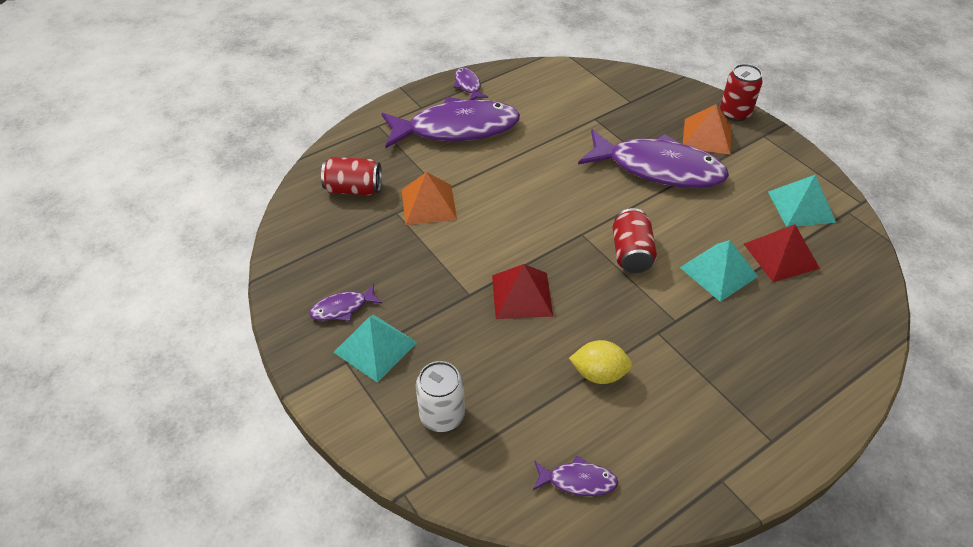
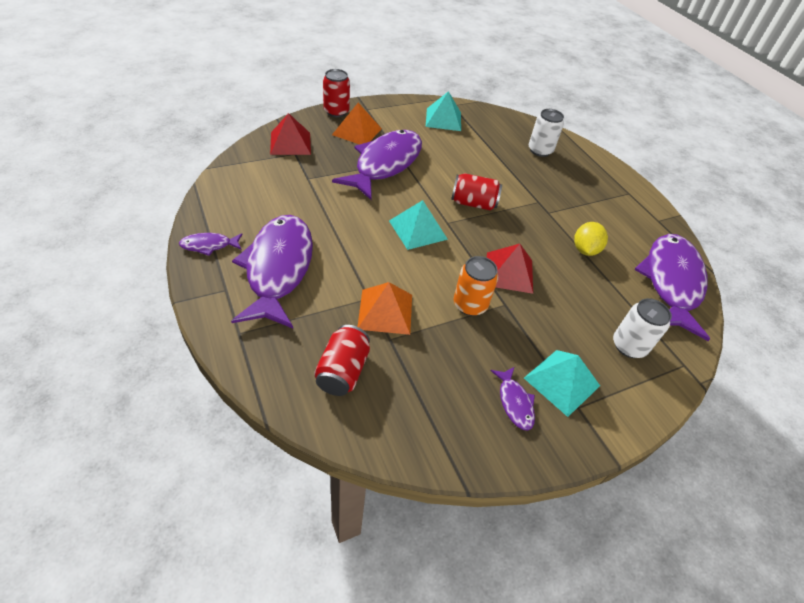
camera: 85 degrees left, 0 degrees up
(458, 265) = (470, 305): none -> orange can
(578, 481) = (671, 282): purple fish -> purple fish, size x2.38
(718, 271) = (496, 170): turquoise pyramid -> turquoise pyramid (417, 230)
(781, 256) = (486, 142): red pyramid -> red pyramid (290, 143)
(807, 319) = (540, 150): none -> white can

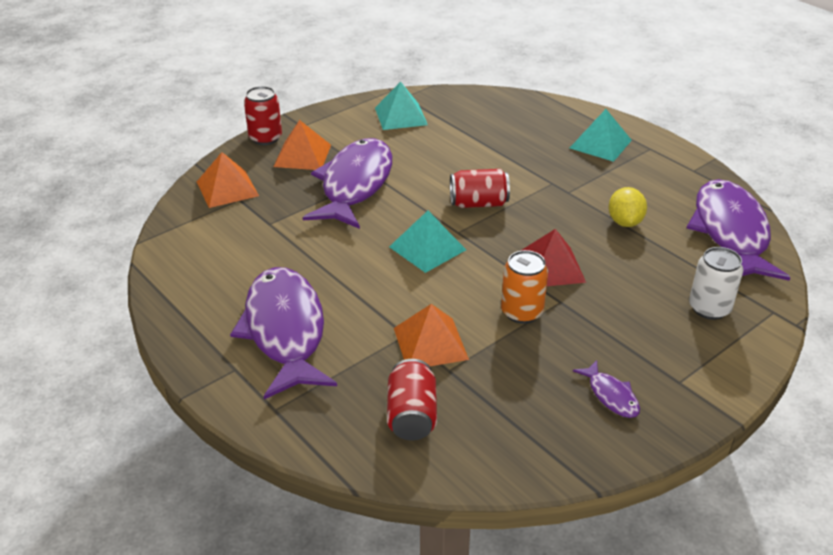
camera: 10 degrees left, 10 degrees down
(209, 245) = (189, 327): purple fish -> none
(290, 143) = (227, 188): red pyramid -> orange pyramid
(540, 150) = (530, 125): white can -> none
(562, 382) = (652, 362): turquoise pyramid -> turquoise pyramid (600, 144)

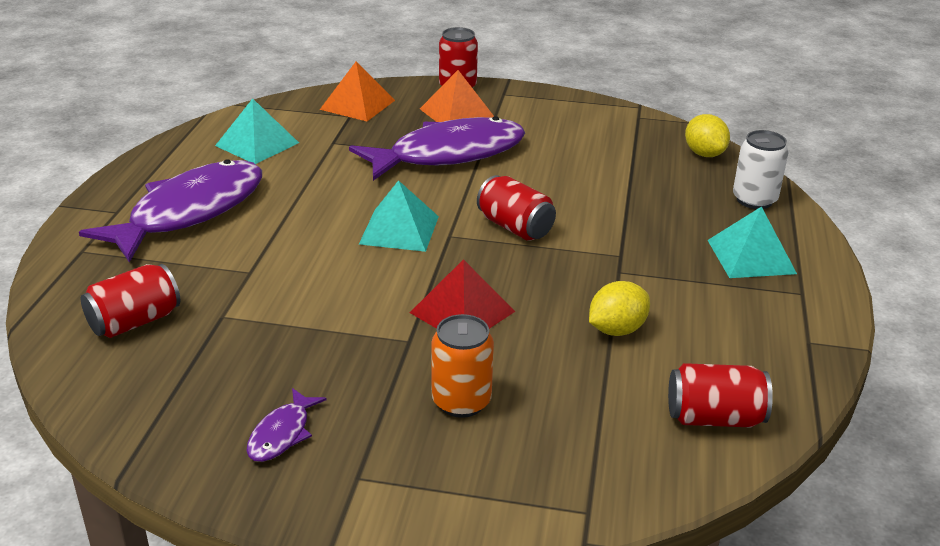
camera: 50 degrees right, 5 degrees down
(400, 116) = (601, 129): turquoise pyramid -> turquoise pyramid (257, 144)
(430, 343) = (251, 290): orange pyramid -> none
(477, 100) = (704, 154): none -> yellow lemon
(521, 312) = (361, 323): orange can -> orange can (461, 401)
(709, 308) = (527, 453): white can -> white can (754, 200)
(731, 232) = (714, 418): purple fish -> red can

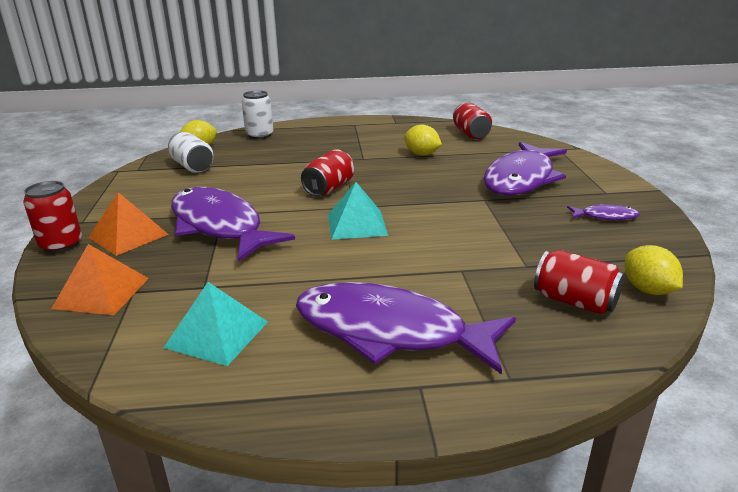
camera: 105 degrees left, 5 degrees down
(104, 381) = (648, 290): none -> yellow lemon
(461, 401) = (521, 179): orange can -> purple fish
(462, 312) = (441, 190): red pyramid -> none
(634, 147) = (192, 166): none -> white can
(751, 256) = (326, 134): turquoise pyramid -> none

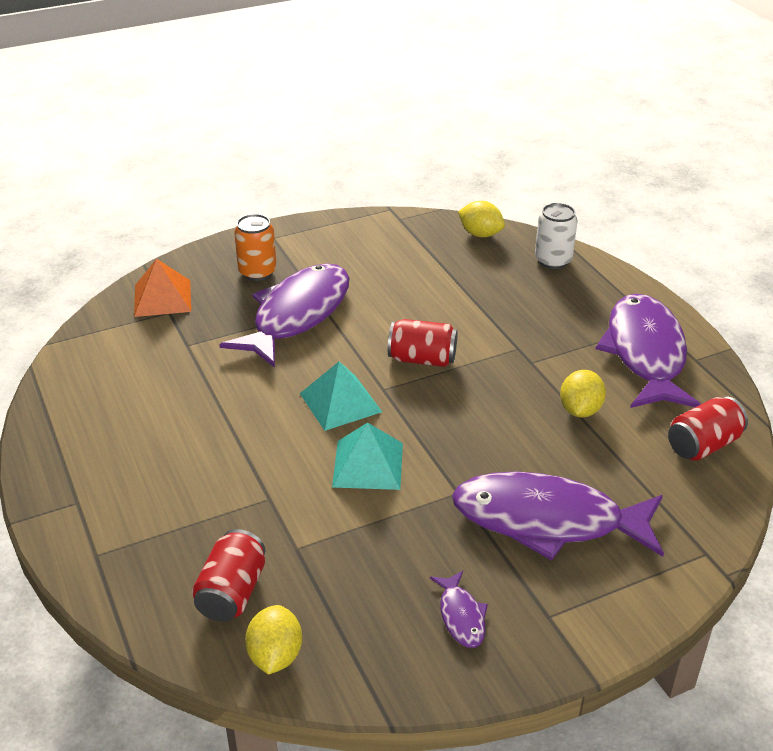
camera: 70 degrees right, 10 degrees up
(61, 245) = (228, 246): red can -> none
(128, 235) = (257, 272): orange pyramid -> orange can
(192, 166) = (427, 249): white can -> none
(217, 334) = (121, 376): turquoise pyramid -> turquoise pyramid (368, 464)
(390, 331) = (147, 470): purple fish -> purple fish (645, 353)
(648, 290) = (275, 656): yellow lemon -> yellow lemon turned 45 degrees counterclockwise

